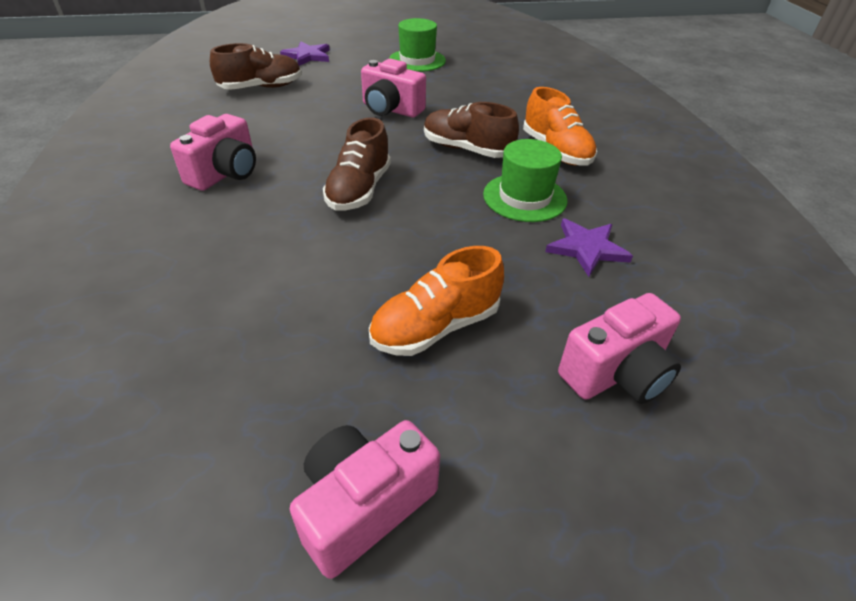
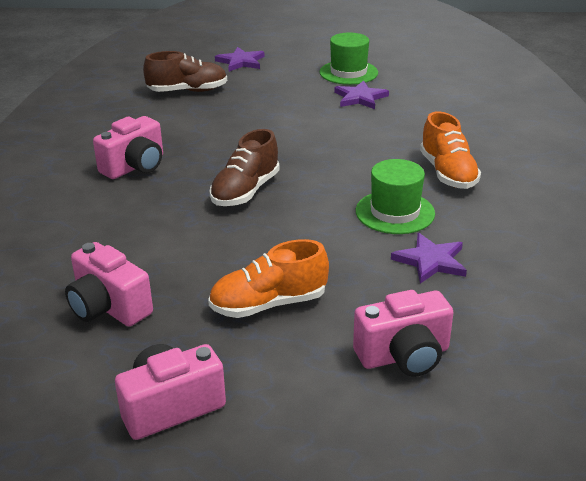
camera: 15 degrees right, 10 degrees down
(391, 109) = (302, 121): pink camera -> pink camera (109, 307)
(438, 83) = (360, 98): none -> purple star
(466, 149) = (359, 164): brown shoe -> none

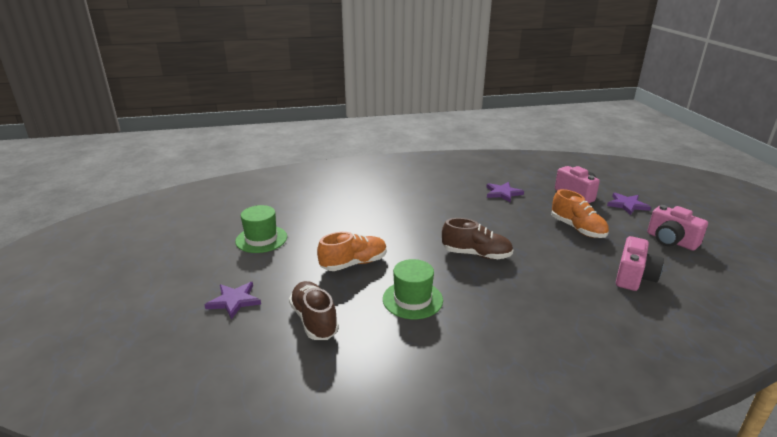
camera: 105 degrees left, 5 degrees down
(135, 166) = (474, 313): pink camera -> none
(360, 98) = (312, 229): purple star -> purple star (627, 205)
(395, 212) = (465, 205): green hat -> green hat (412, 299)
(447, 173) = (412, 193): orange shoe -> orange shoe (354, 263)

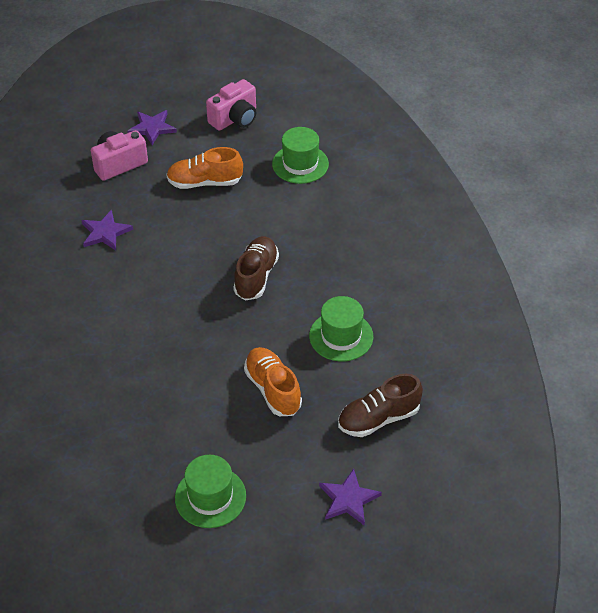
camera: 90 degrees left, 20 degrees up
(577, 229) = (205, 182): orange shoe -> orange shoe turned 150 degrees counterclockwise
(634, 277) = (300, 164): pink camera -> green hat

